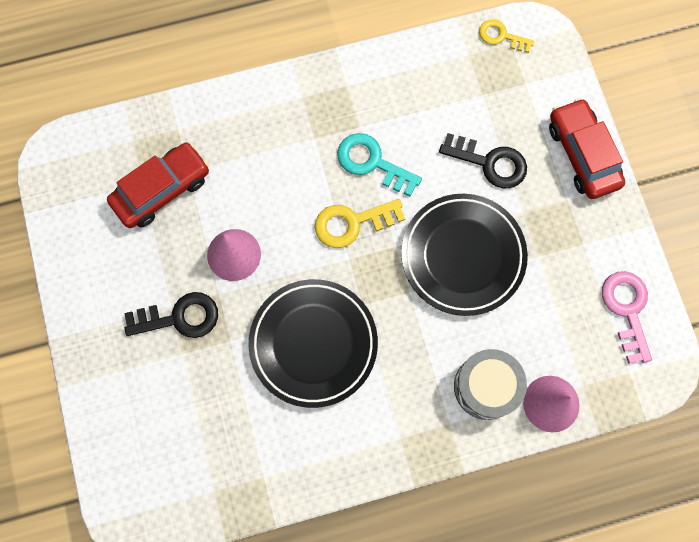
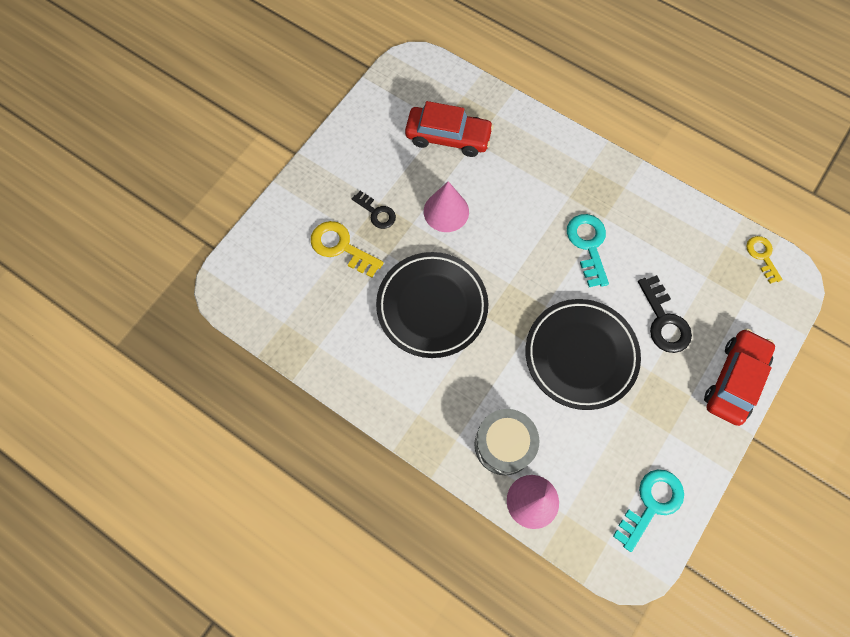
camera: 50 degrees right, 5 degrees down
(179, 317) = (376, 213): black key -> black key, size x0.65
(352, 223) = (535, 265): yellow key -> yellow key (341, 247)
(627, 310) = (651, 504): pink key -> turquoise key

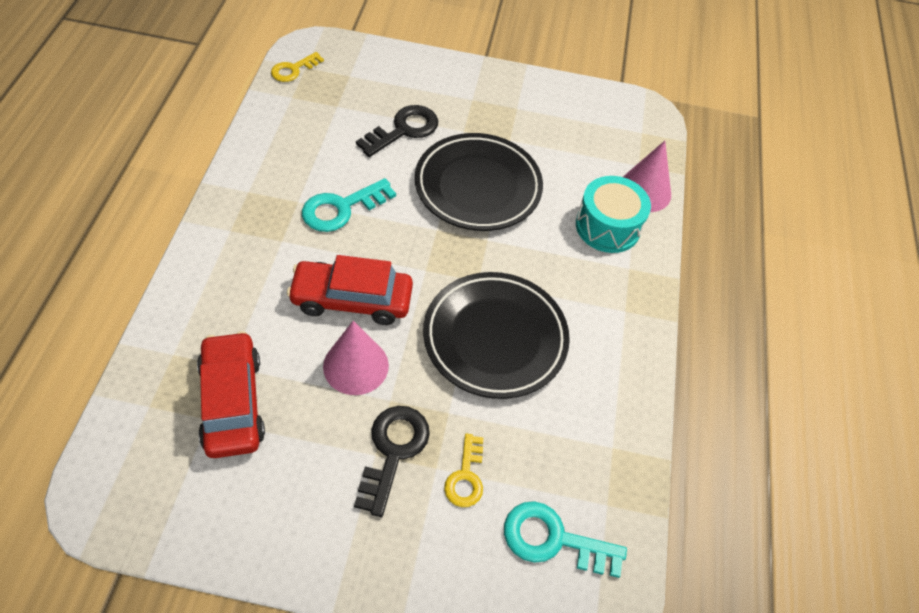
camera: 120 degrees left, 15 degrees down
(341, 247) = (465, 477): yellow key -> yellow key, size x0.65
(376, 213) = (393, 451): black key -> black key, size x1.54
(504, 445) = (607, 226): grey drum -> turquoise drum
(651, 504) = (588, 109): turquoise key -> turquoise key (553, 539)
(734, 380) = (439, 72): red car -> red car (352, 299)

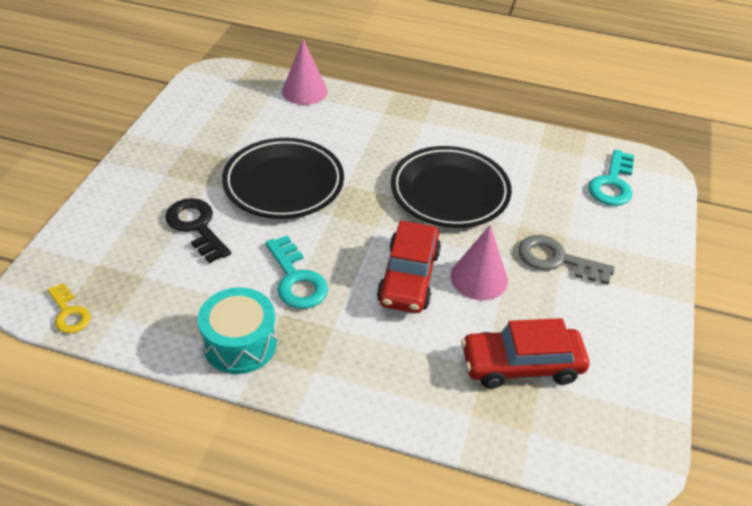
camera: 80 degrees left, 10 degrees down
(393, 451) = (556, 260): black key -> grey key
(465, 477) = (572, 221): yellow key -> none
(607, 226) = (340, 116): turquoise drum -> turquoise drum (240, 343)

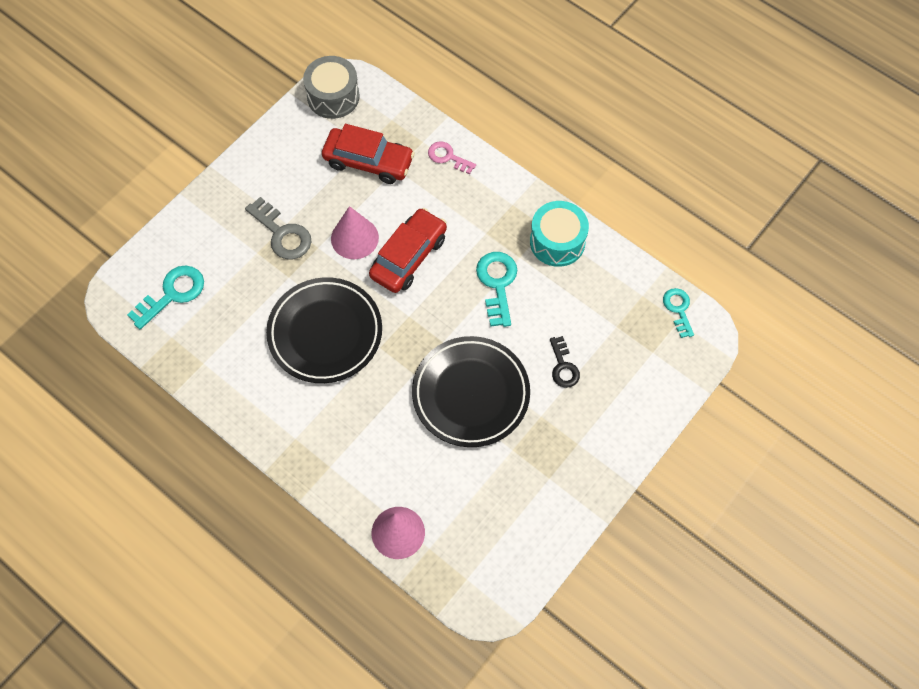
camera: 155 degrees left, 20 degrees up
(69, 313) = (678, 309): yellow key -> turquoise key
(196, 226) = (563, 366): black key -> black key, size x0.65
(426, 404) = (448, 157): none -> pink key
(628, 437) = (333, 96): none -> grey drum

